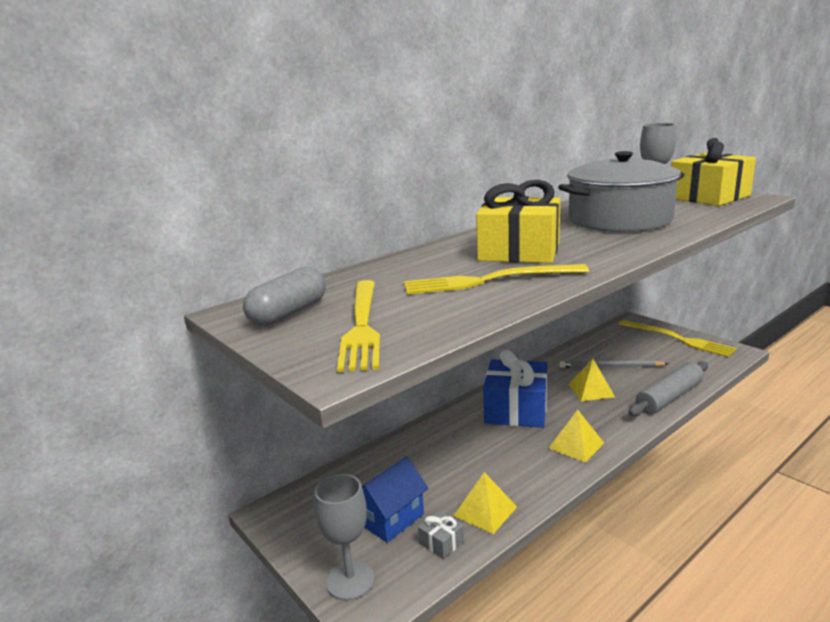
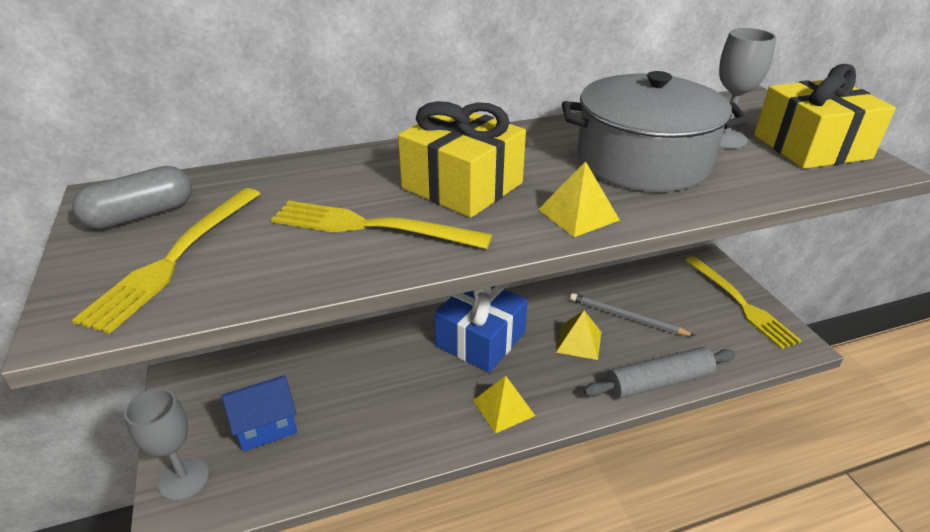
camera: 20 degrees right, 15 degrees up
(441, 542) = (287, 472): grey gift -> none
(485, 511) = (352, 453): yellow pyramid -> yellow pyramid (578, 214)

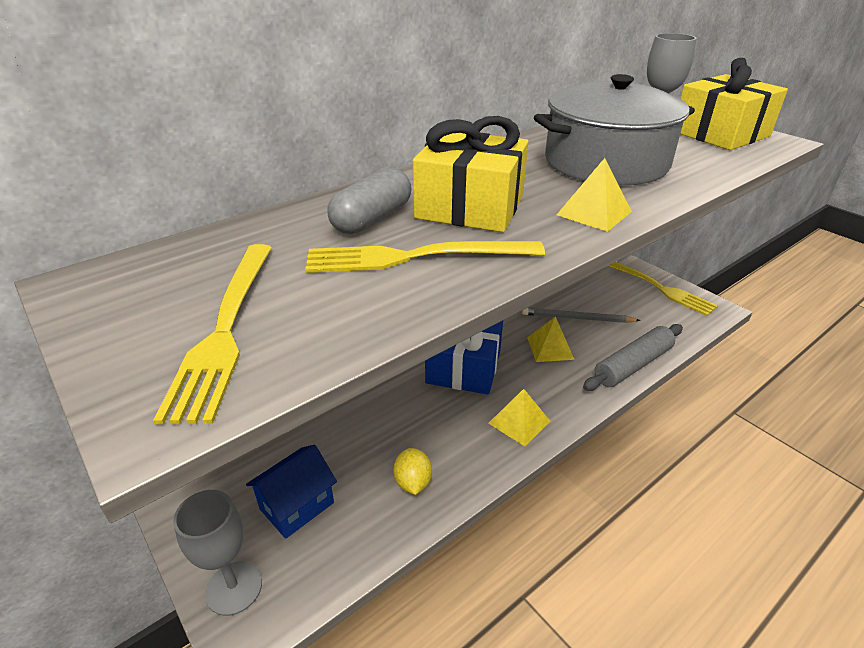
camera: 20 degrees left, 0 degrees up
(141, 215) = (143, 294): grey capsule -> grey capsule (372, 219)
(373, 436) = (413, 482): none -> yellow lemon

